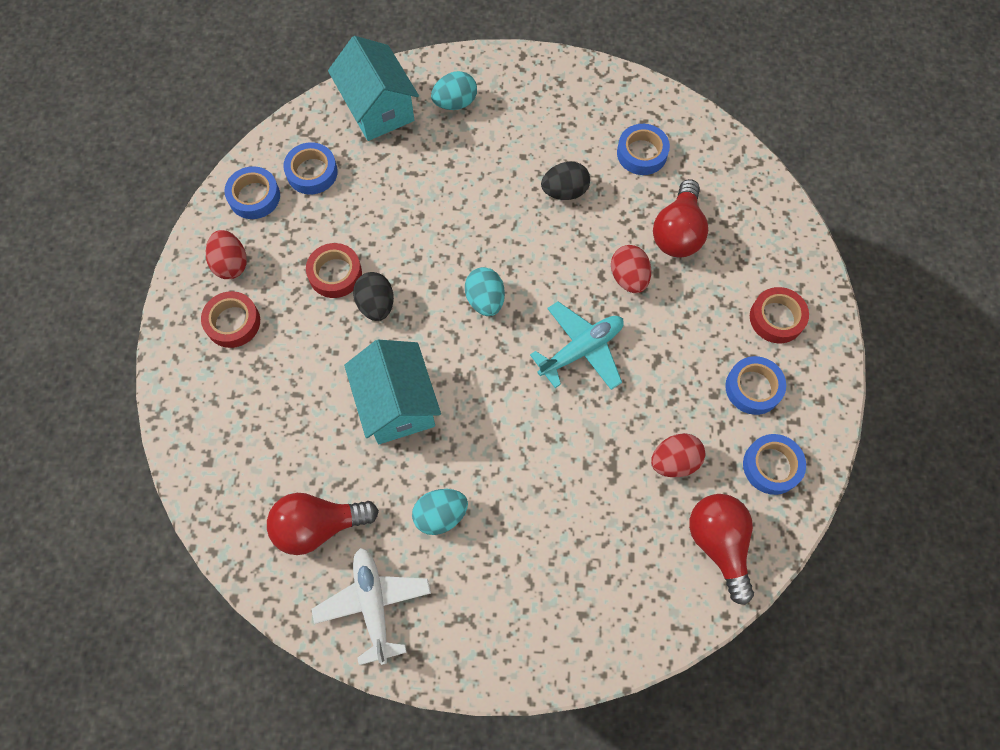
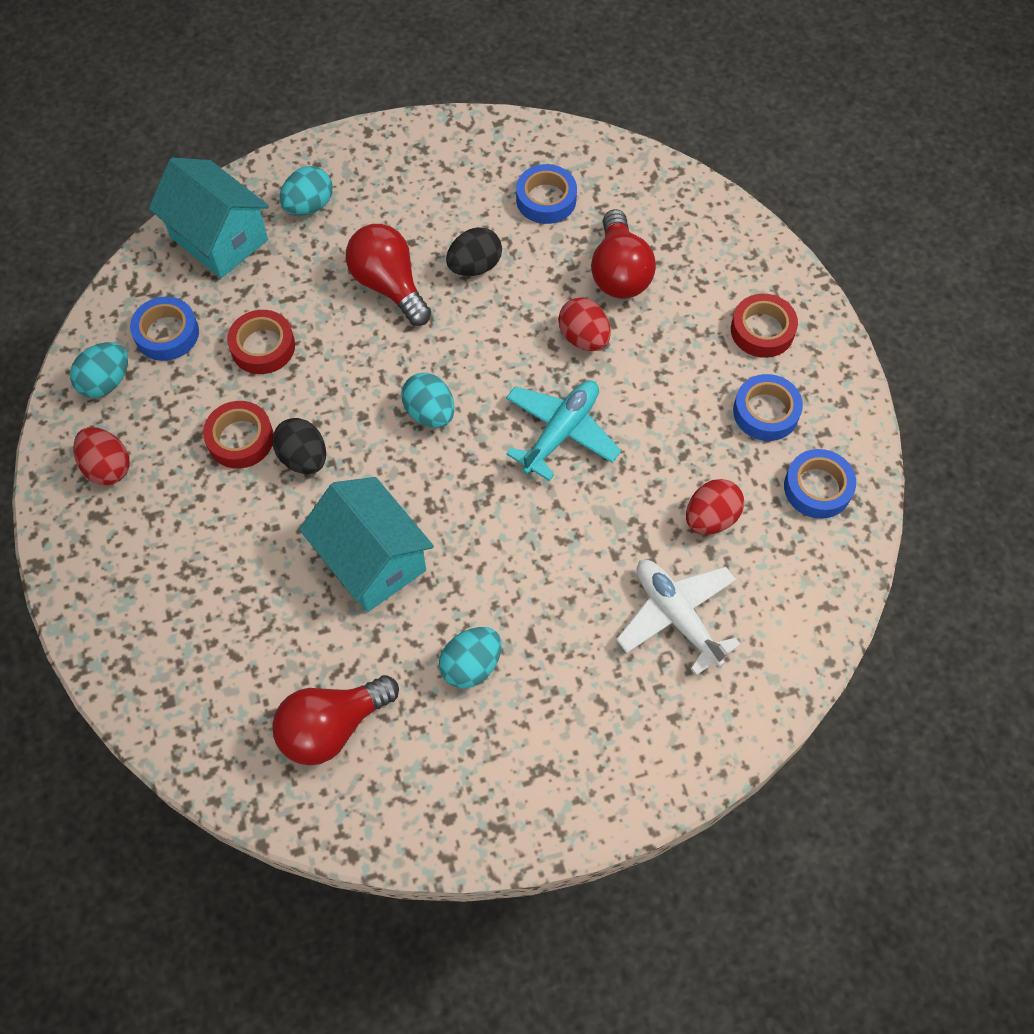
camera: 20 degrees left, 5 degrees down
(233, 322) = (136, 533): red tape -> red tape (263, 346)
(254, 196) = (106, 382): blue tape -> turquoise egg
(373, 604) = (431, 791): white plane -> white plane (677, 616)
(719, 544) = (793, 589): red light bulb -> red light bulb (389, 285)

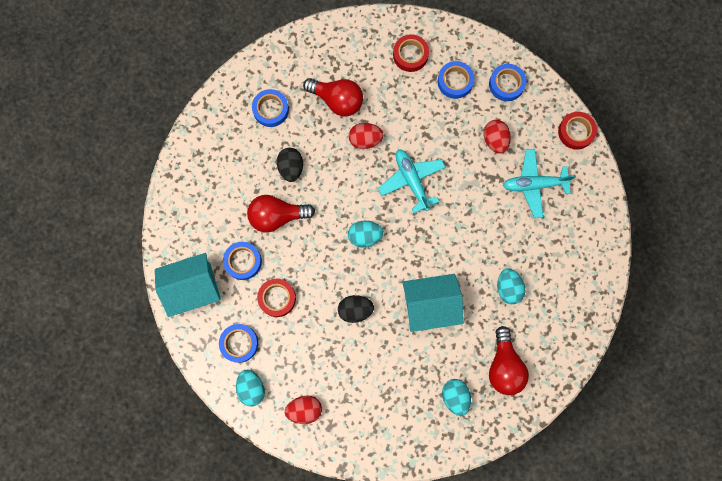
camera: 60 degrees left, 15 degrees up
(240, 439) = (326, 335): red tape -> red tape (576, 132)
(294, 277) = (243, 261): none -> blue tape
(309, 206) = (200, 231): turquoise egg -> turquoise egg (455, 396)
(677, 616) = (534, 184): white plane -> turquoise plane

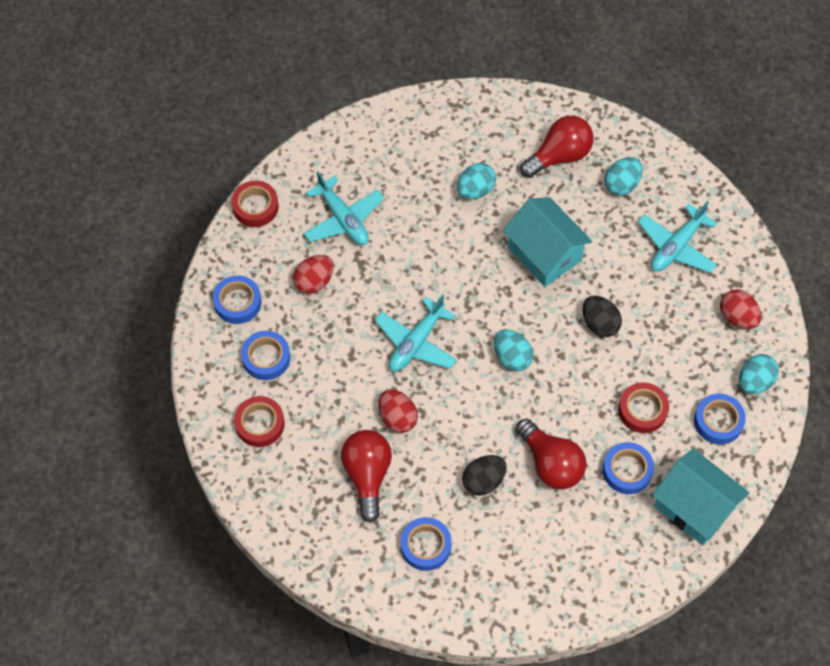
camera: 120 degrees left, 15 degrees down
(383, 403) = (676, 246): none -> turquoise plane

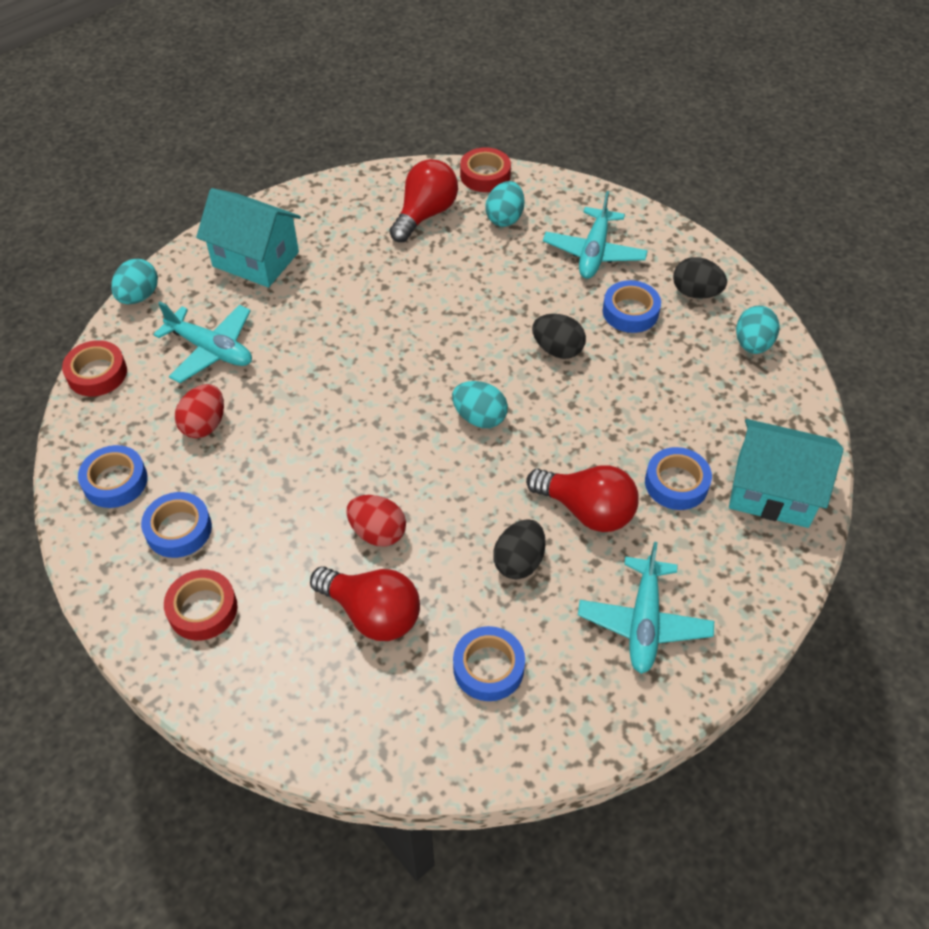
camera: 25 degrees left, 10 degrees down
(367, 475) = (372, 613): red light bulb -> red light bulb turned 150 degrees clockwise
(416, 342) = (360, 443): turquoise plane -> turquoise plane (644, 622)
(475, 190) = (351, 273): turquoise egg -> turquoise egg (139, 296)
(544, 254) = (459, 306): turquoise house -> turquoise house (256, 259)
(642, 410) = (655, 416): red tape -> red tape (485, 175)
(718, 421) = (741, 396): blue tape -> blue tape (630, 312)
(737, 317) = (695, 293): red egg -> black egg

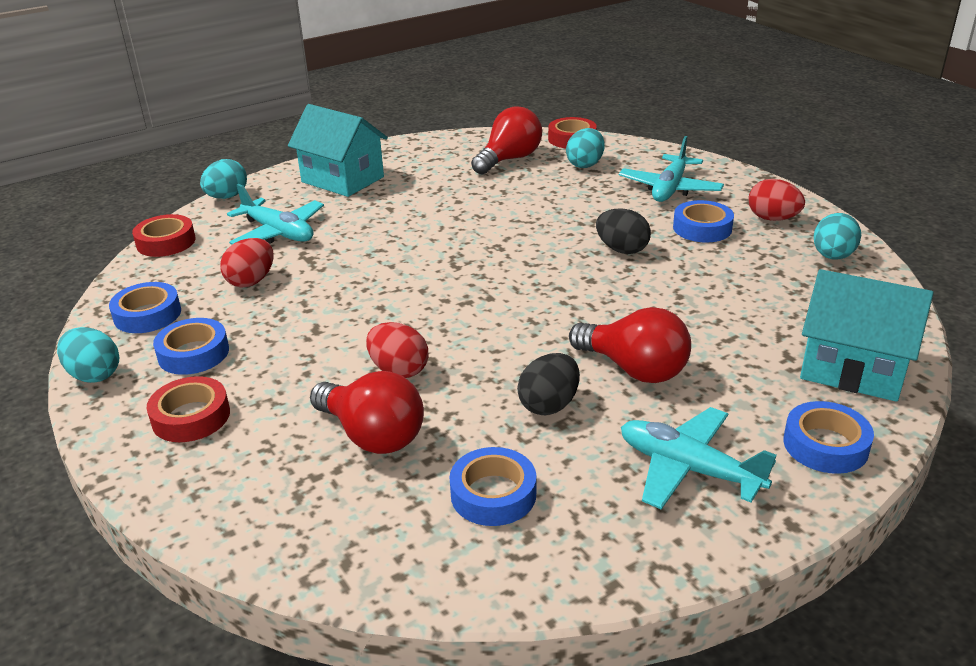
camera: 10 degrees right, 20 degrees down
(479, 417) = (530, 292): turquoise egg -> turquoise egg (94, 375)
(644, 622) = (688, 469): turquoise plane -> turquoise plane turned 105 degrees clockwise
(676, 483) = (739, 354): blue tape -> blue tape (825, 445)
(695, 293) = (772, 219): black egg -> red egg

